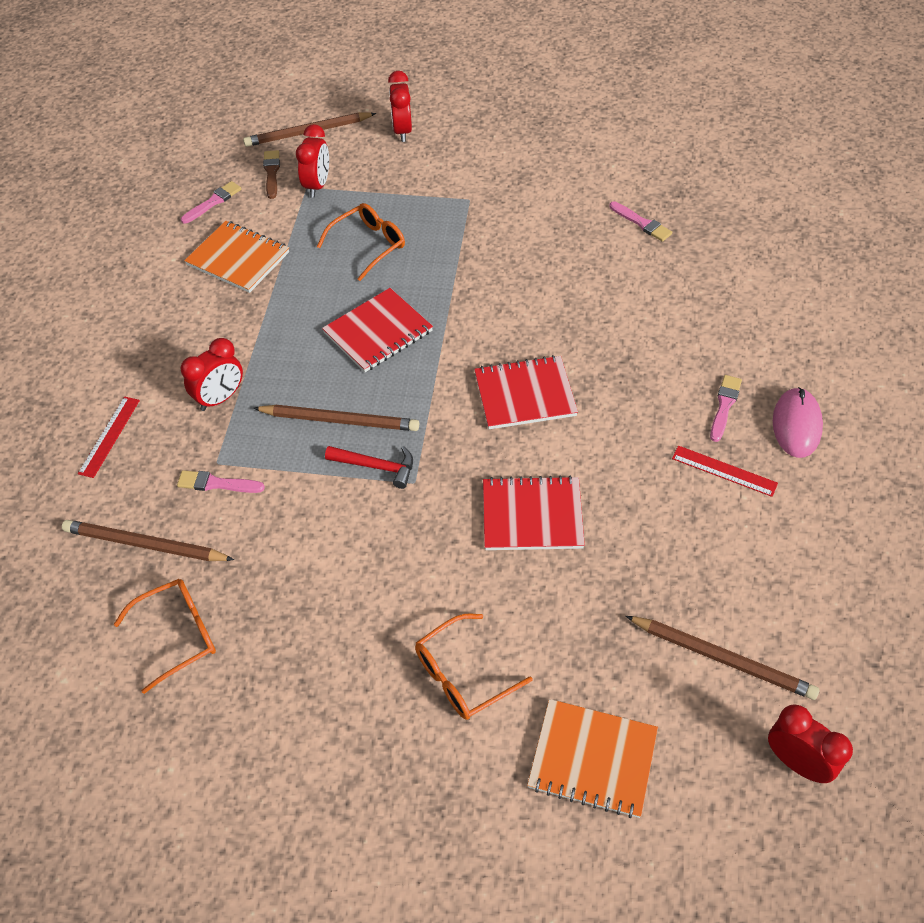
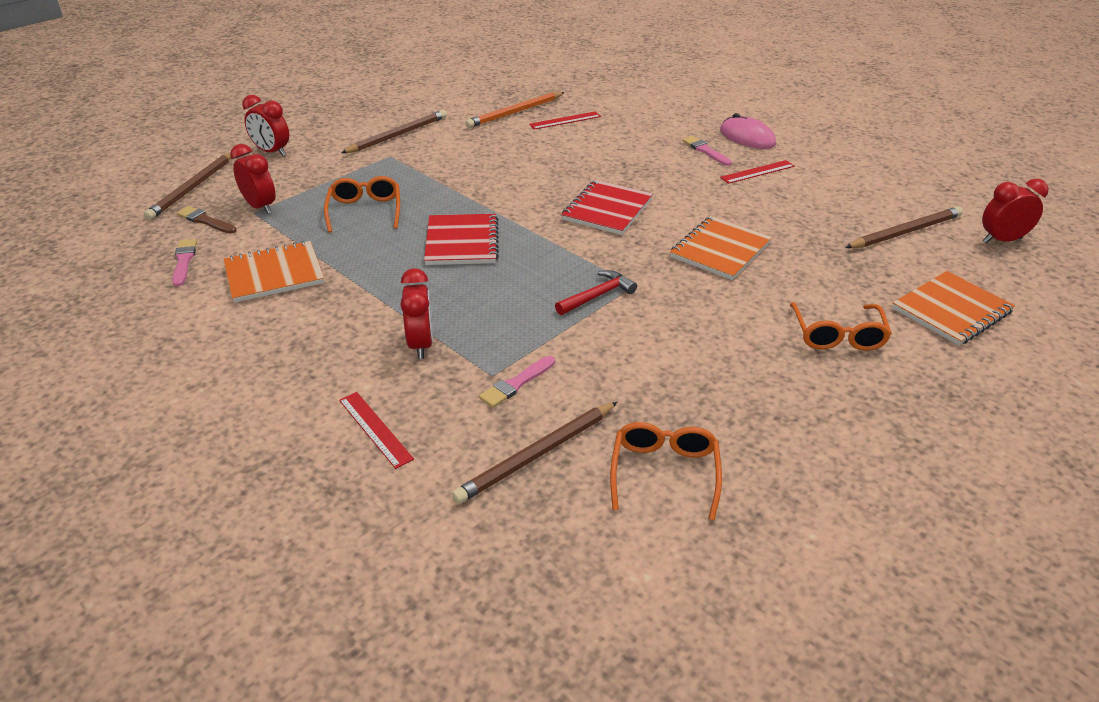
camera: 55 degrees left, 15 degrees down
(340, 420) = (528, 294): brown pencil -> brown pencil (397, 135)
(532, 515) = (720, 250): red notebook -> orange notebook
(642, 223) = (515, 112): pink brush -> orange pencil
(667, 266) = (565, 120): none -> red ruler

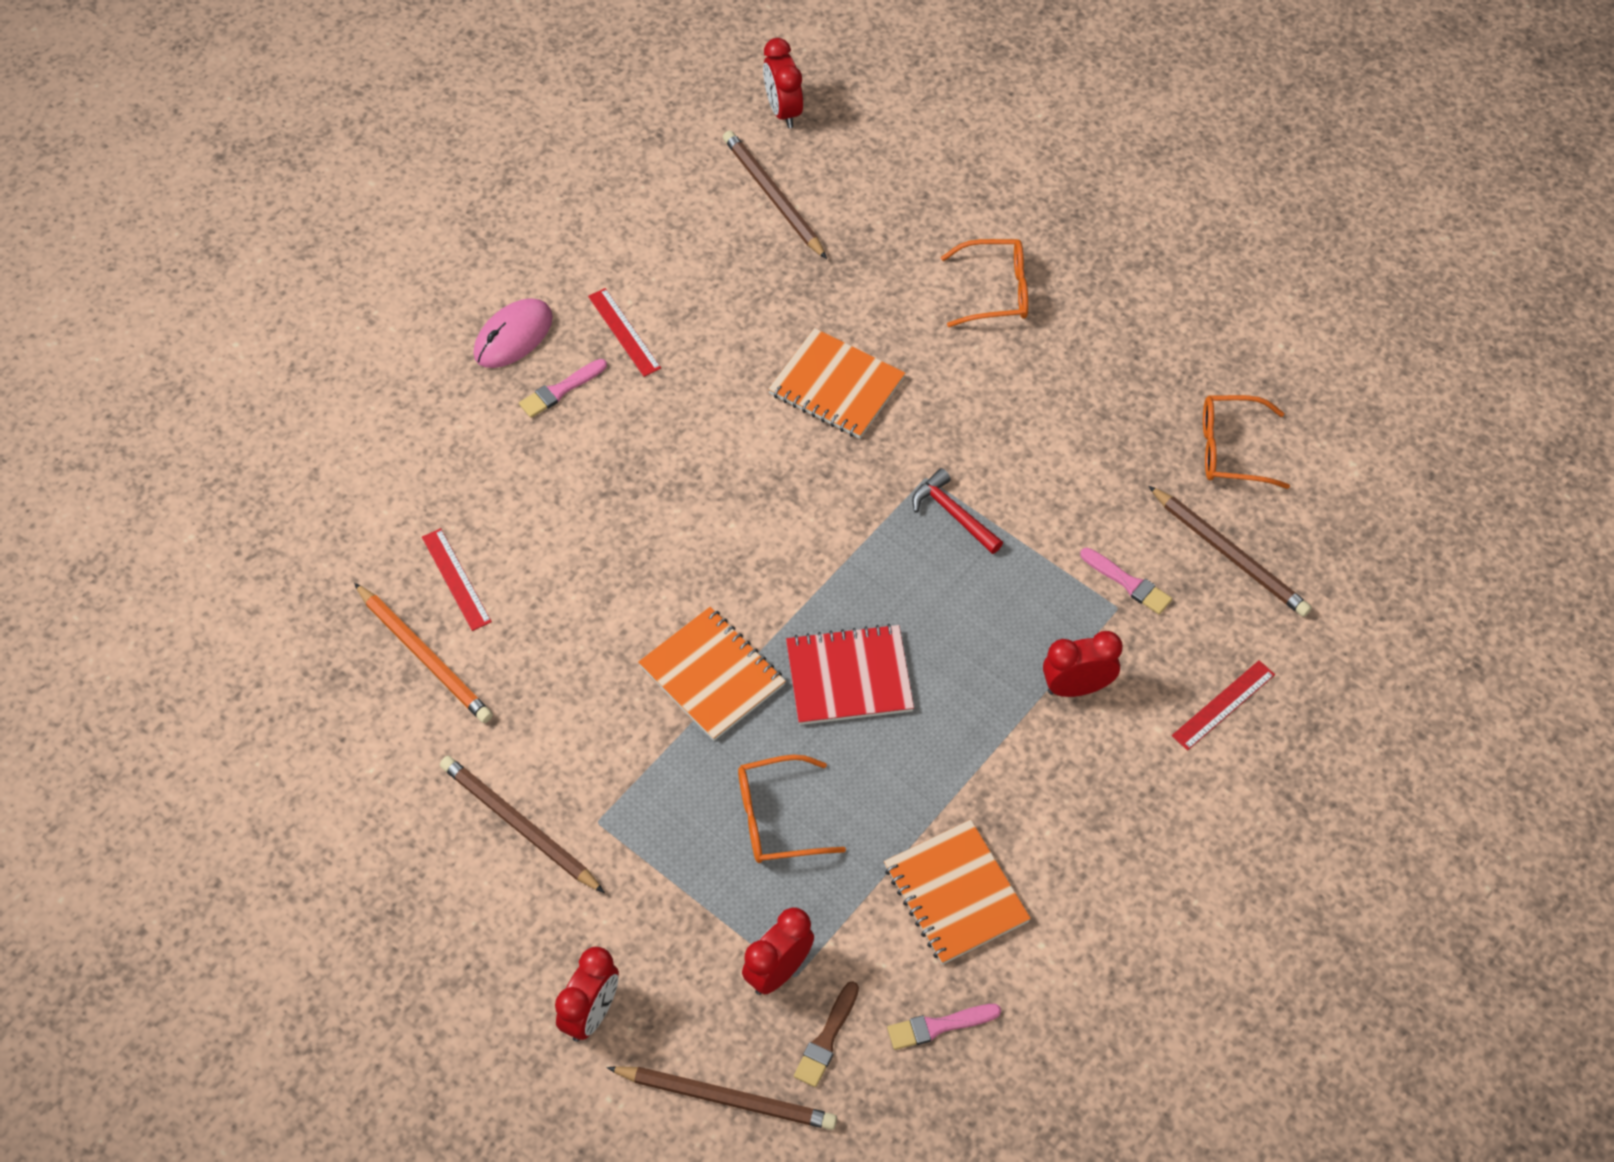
camera: 95 degrees left, 20 degrees up
(607, 209) = (746, 510): red notebook -> none
(951, 310) = (935, 186): orange notebook -> orange notebook (712, 675)

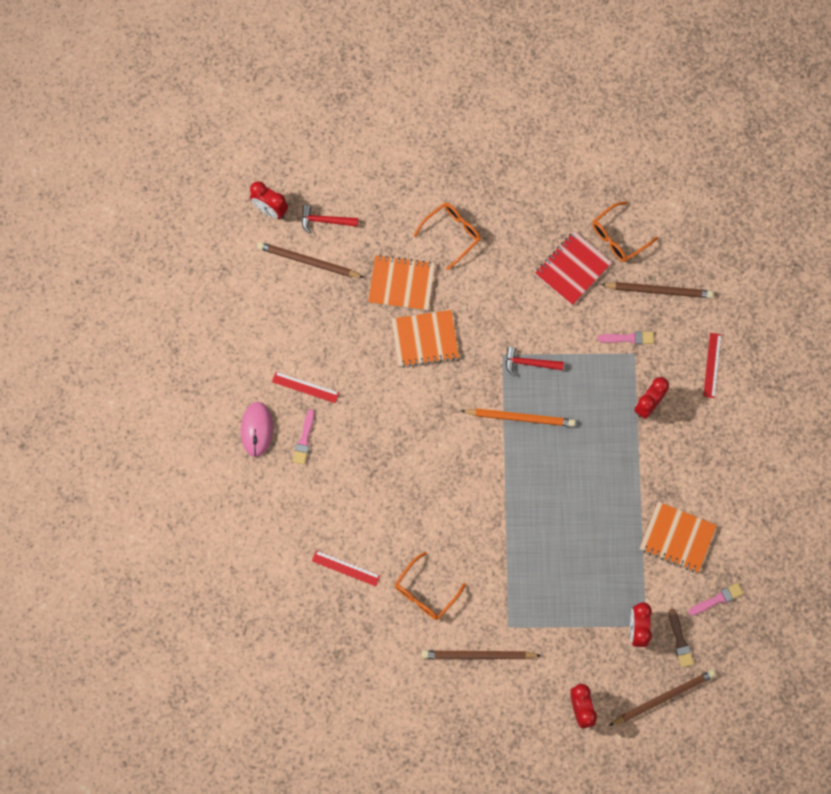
camera: 40 degrees left, 15 degrees up
(425, 656) = (367, 614): orange pencil -> orange pencil (520, 418)
(712, 675) = (496, 522): orange notebook -> orange notebook (401, 284)
(777, 818) = (579, 564): orange glasses -> orange glasses (425, 592)
(841, 167) = (325, 221): none -> red hammer
(849, 677) = (552, 476): red notebook -> red notebook (572, 269)
(938, 1026) = (717, 599): pink brush -> pink brush turned 150 degrees counterclockwise

